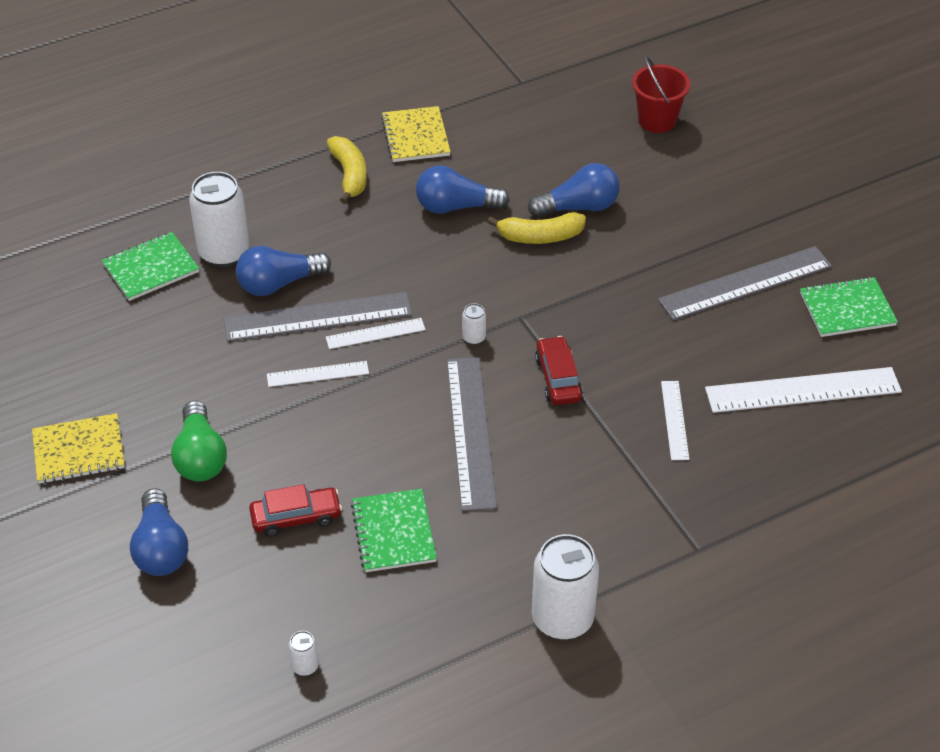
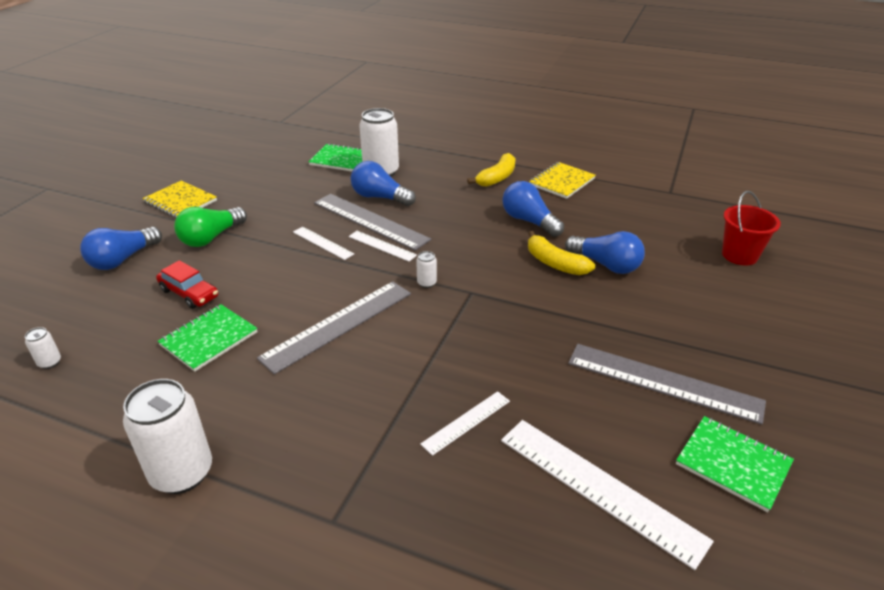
camera: 50 degrees right, 10 degrees down
(558, 378) = (436, 338): red car -> none

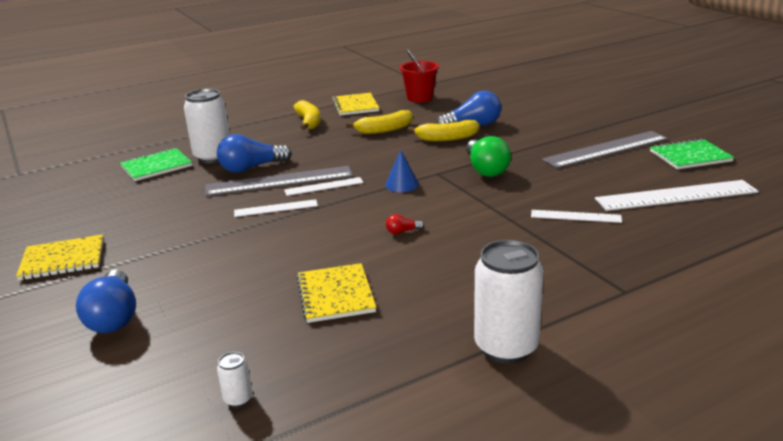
camera: 50 degrees left, 10 degrees down
(189, 293) = (246, 290): red car -> none
(209, 339) = (335, 295): green notebook -> yellow notebook
(211, 237) = (167, 258): green light bulb -> green light bulb (485, 169)
(338, 324) = (402, 231): grey ruler -> red light bulb
(426, 283) = (402, 184): white can -> blue cone
(466, 422) = (575, 216): white ruler -> white ruler turned 75 degrees counterclockwise
(529, 221) = (384, 130): blue light bulb -> yellow banana
(739, 255) = (518, 92): red bucket -> red bucket (420, 98)

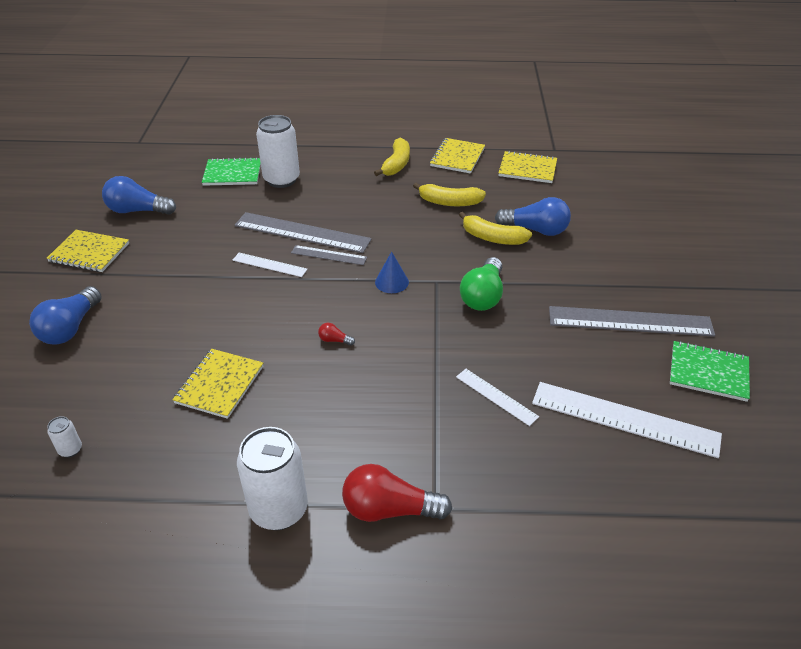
camera: 30 degrees right, 15 degrees up
(251, 168) = (297, 206): blue light bulb -> blue light bulb (138, 210)
(324, 186) = (329, 255): white ruler -> grey ruler
(420, 98) = (527, 169): red bucket -> yellow notebook
(593, 307) = (389, 509): none -> red light bulb

